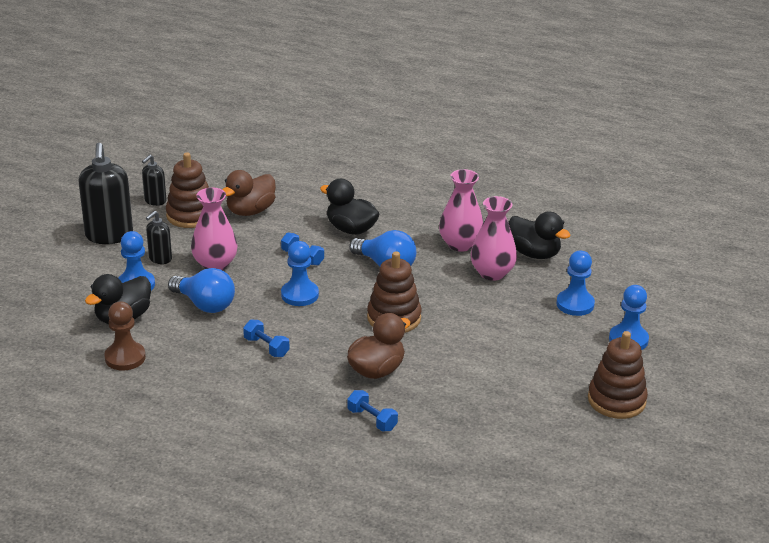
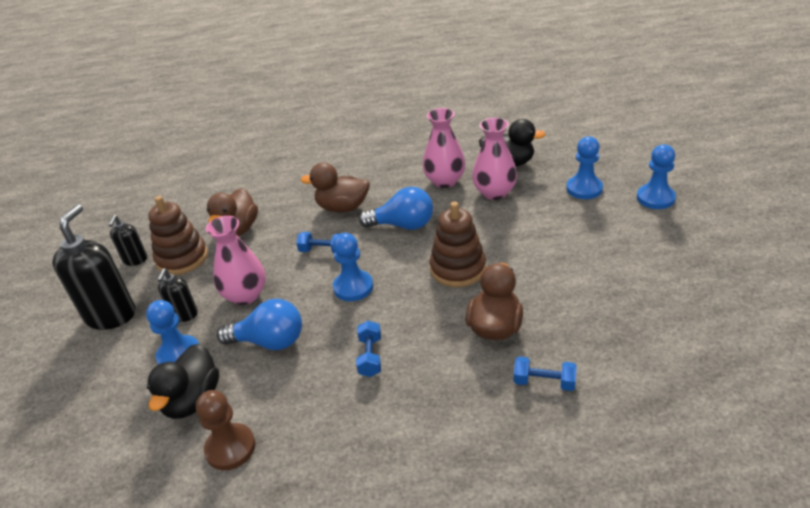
camera: 25 degrees left, 5 degrees up
(109, 236) = (111, 315): black soap dispenser -> black soap dispenser turned 135 degrees counterclockwise
(266, 347) = (370, 357): blue dumbbell -> blue dumbbell turned 75 degrees clockwise
(351, 229) = (342, 207): black duck -> brown duck
(616, 400) = (711, 252): brown stacking toy -> none

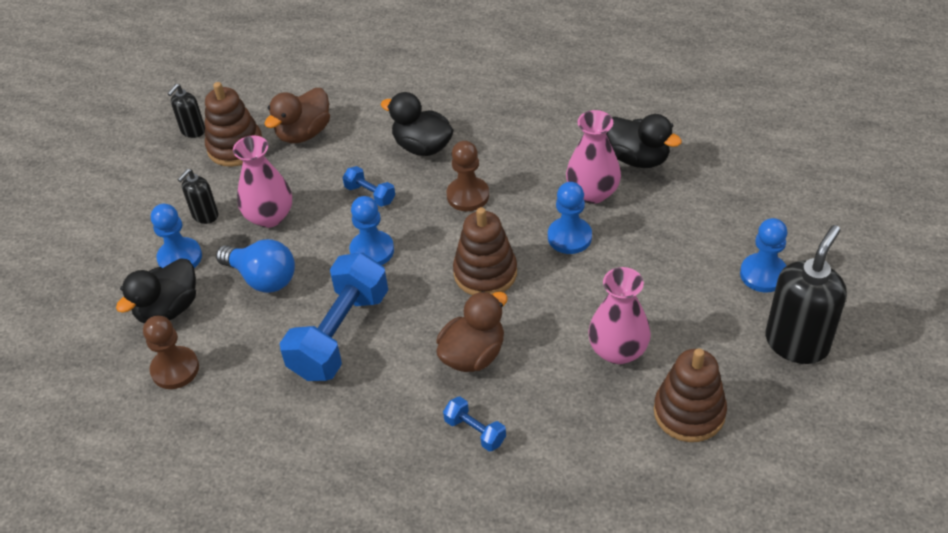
camera: 25 degrees right, 10 degrees up
(111, 315) = (143, 188): black soap dispenser -> black soap dispenser (796, 343)
(342, 207) = (422, 146): brown duck -> black duck
(370, 357) = (340, 334): blue dumbbell -> blue dumbbell, size x2.22
(403, 225) = (468, 195): blue light bulb -> brown pawn
(445, 181) = (551, 154): pink vase -> pink vase (618, 350)
(584, 189) = (694, 228): blue pawn -> blue pawn (569, 237)
(691, 300) = (689, 412): none -> brown stacking toy

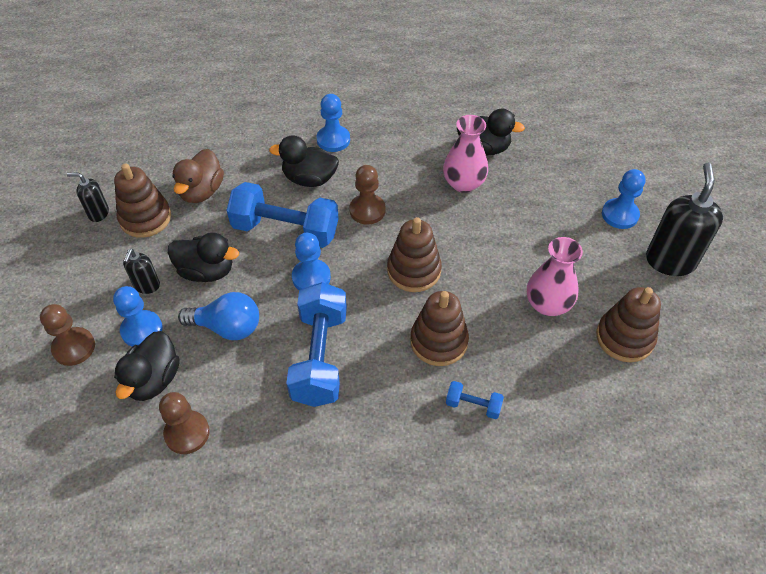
camera: 25 degrees left, 5 degrees up
(110, 257) = (74, 347): none -> brown pawn
(193, 131) = (98, 213): black soap dispenser -> black soap dispenser turned 90 degrees clockwise
(269, 216) = (207, 271): pink vase -> black duck
(370, 194) = (285, 230): blue dumbbell -> blue dumbbell, size x2.22
(473, 355) = (438, 341): brown duck -> brown stacking toy
(569, 237) = (464, 223): blue pawn -> blue pawn (333, 140)

